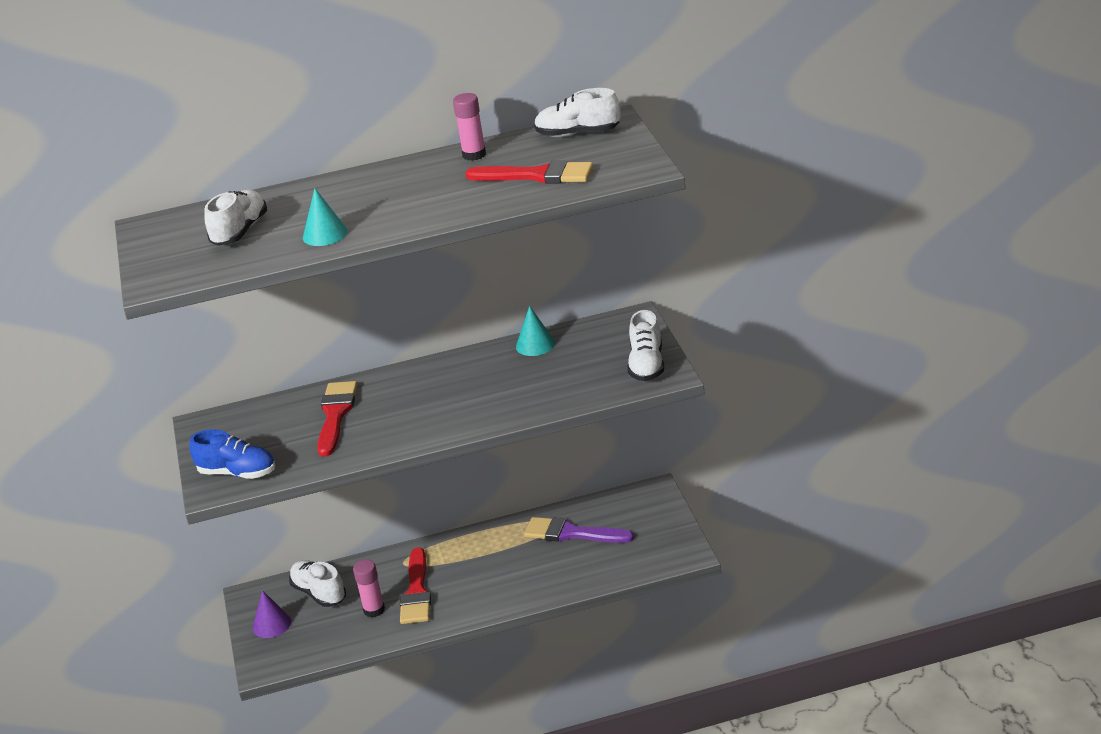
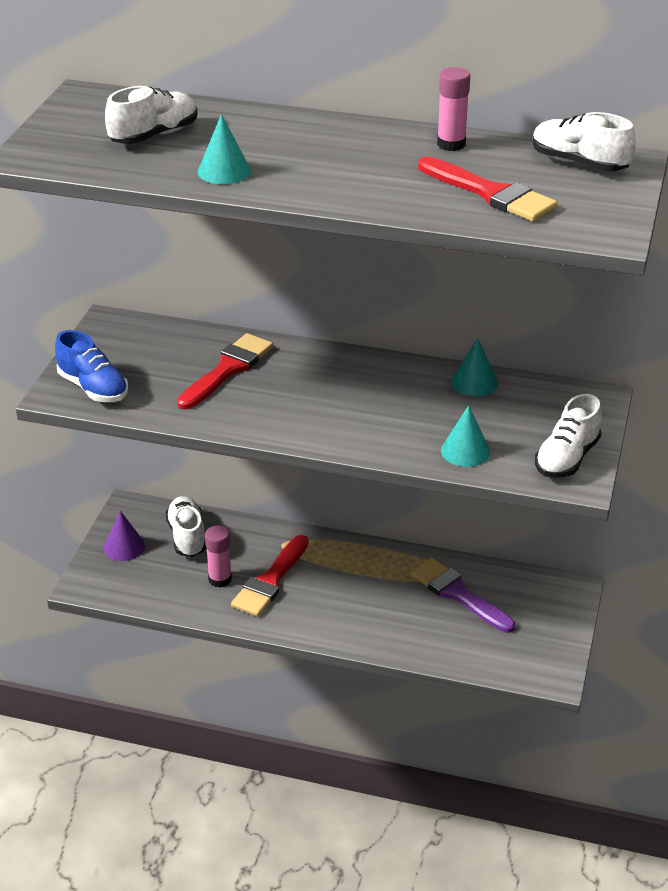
camera: 25 degrees right, 5 degrees up
(570, 391) = (465, 451): none -> turquoise cone

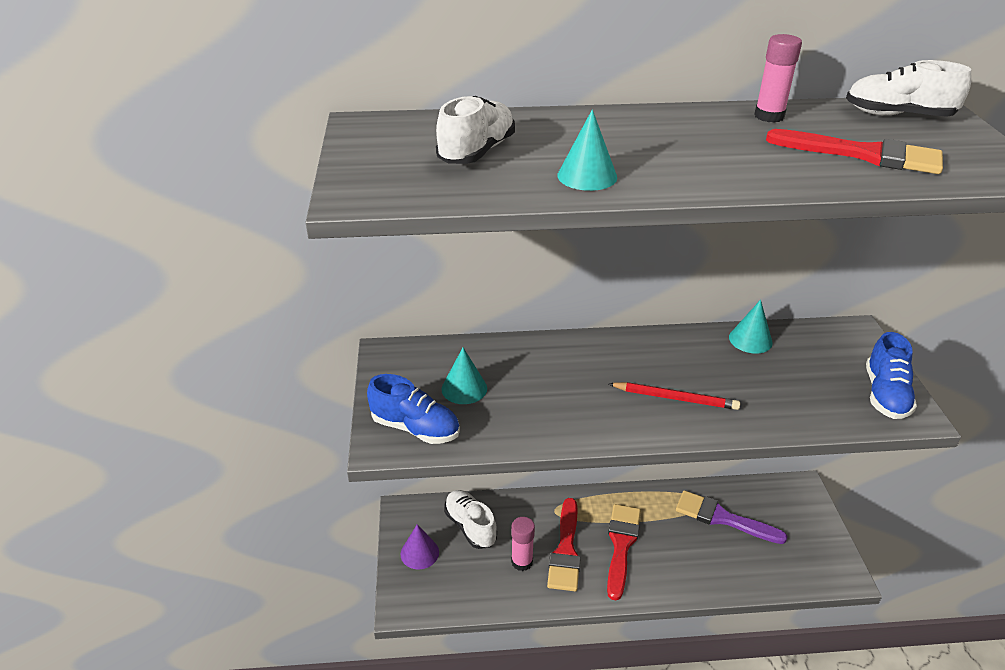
camera: 20 degrees left, 0 degrees up
(228, 369) = (531, 377): red brush -> red brush (621, 545)
(350, 416) = (675, 398): none -> red pencil
(465, 451) = (799, 409): turquoise cone -> turquoise cone (464, 388)
(567, 458) = (885, 395): white shoe -> blue shoe

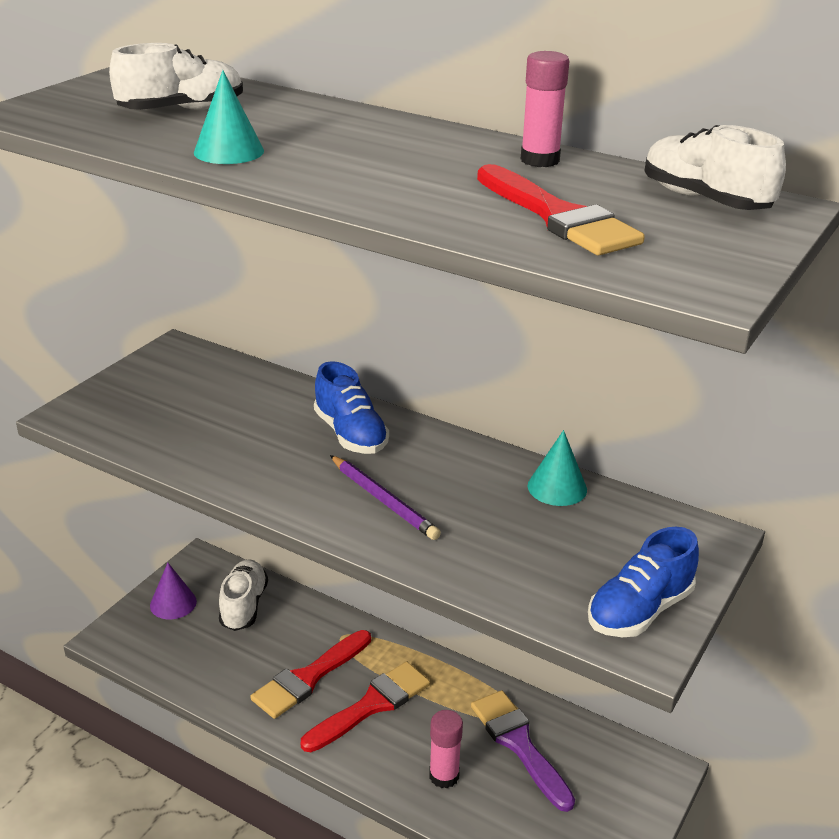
camera: 35 degrees right, 5 degrees down
(415, 428) = (111, 414): blue shoe -> blue shoe (350, 434)
(464, 388) = (198, 403): turquoise cone -> none
(522, 562) = (254, 663): pink glue stick -> pink glue stick (444, 776)
(675, 398) = (383, 500): red pencil -> purple pencil

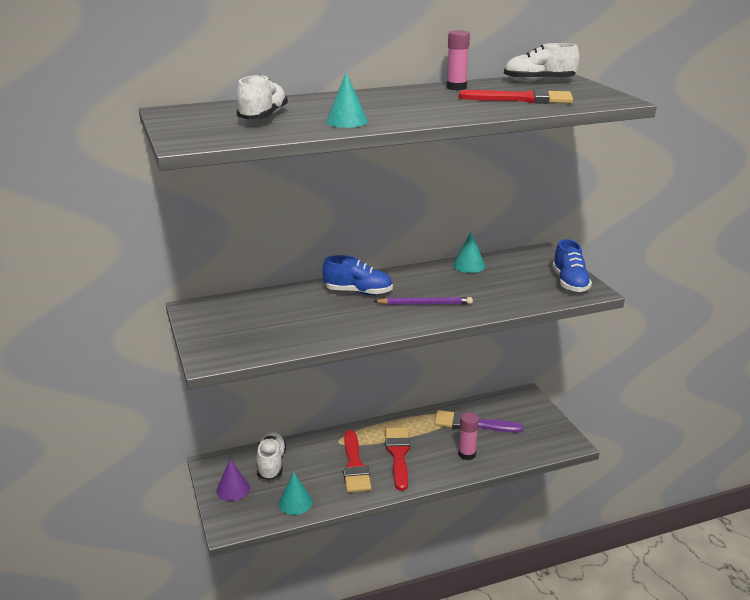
camera: 50 degrees left, 5 degrees down
(194, 666) = (295, 502): none -> turquoise cone
(244, 606) = (271, 464): white shoe -> white shoe turned 45 degrees clockwise

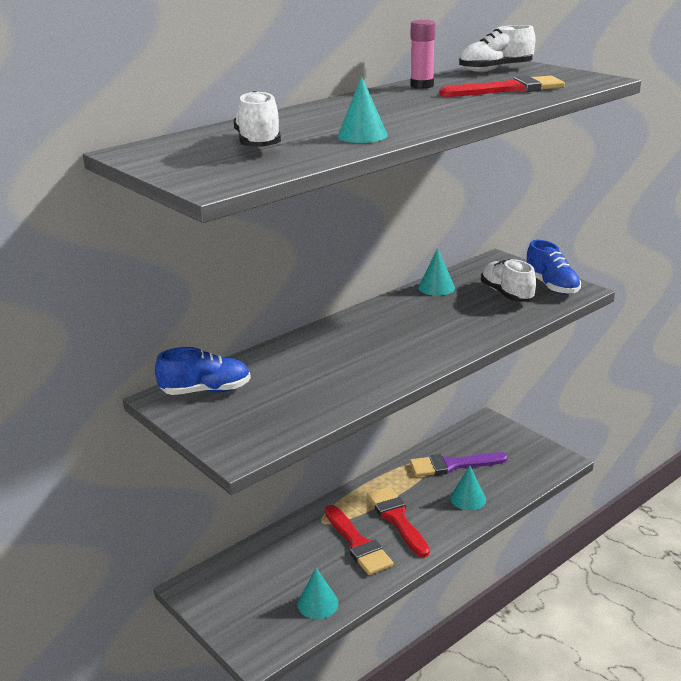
camera: 20 degrees left, 0 degrees up
(233, 489) = (235, 609): purple cone -> none
(271, 464) = (262, 568): white shoe -> white shoe (507, 294)
(358, 292) = (343, 339): blue shoe -> blue shoe (206, 391)
(425, 304) = (426, 337): purple pencil -> none
(467, 454) = (468, 499): pink glue stick -> turquoise cone

